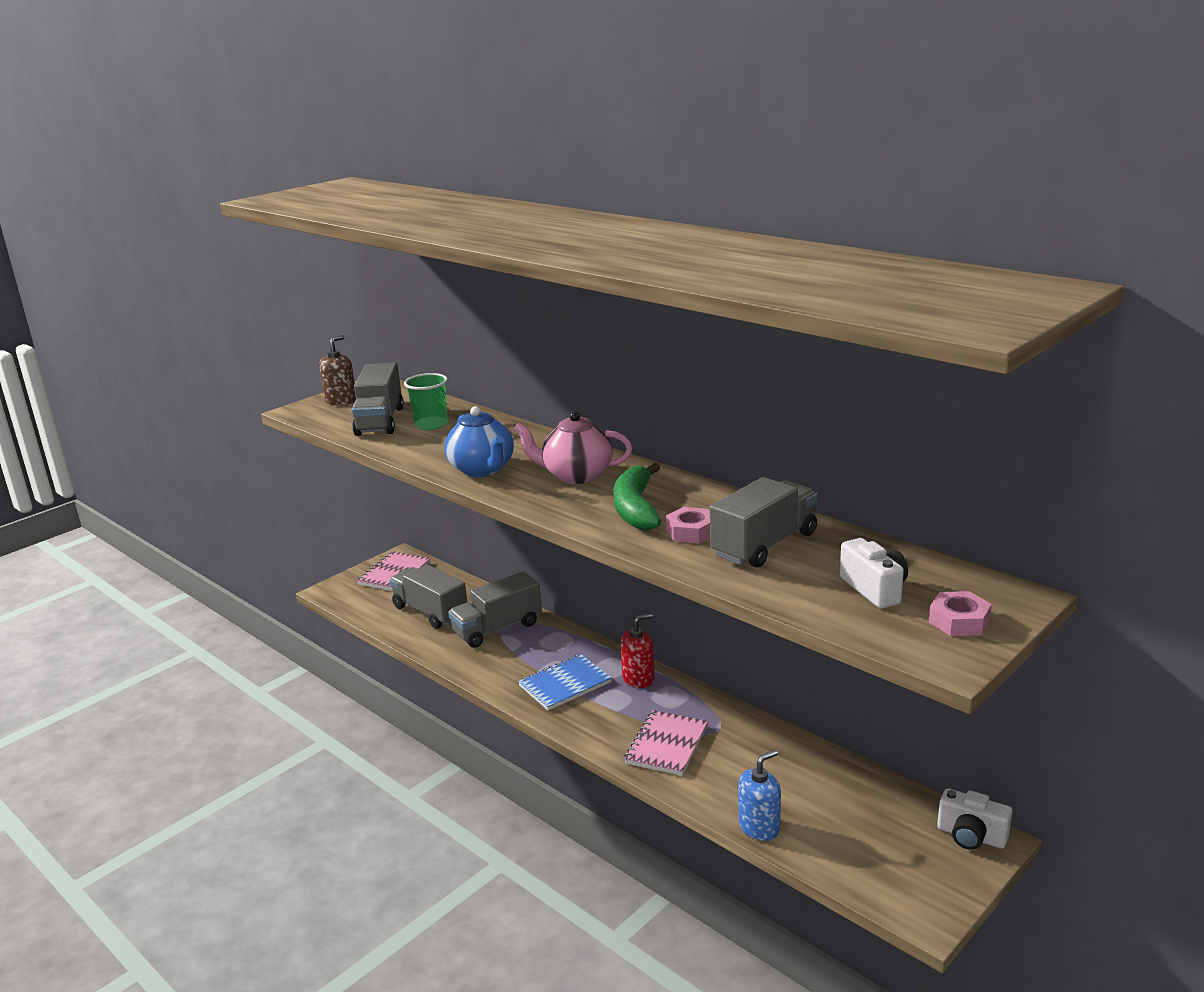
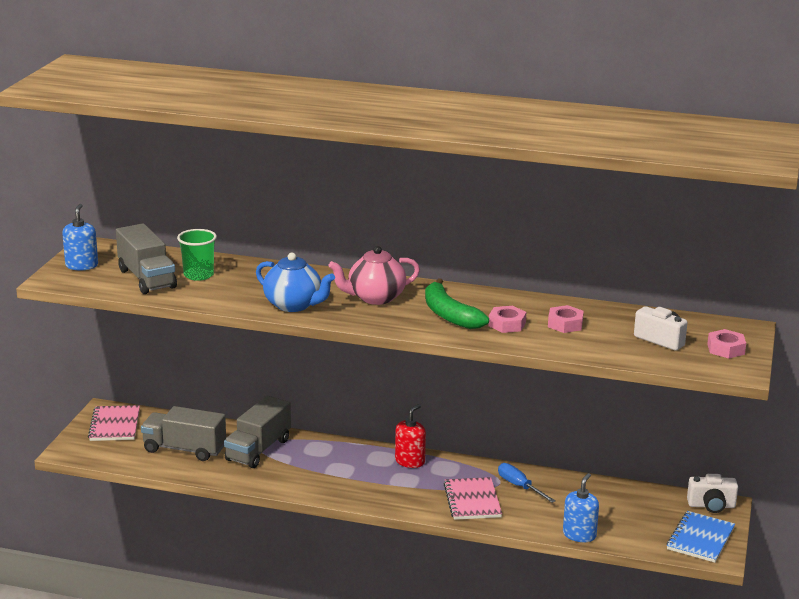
camera: 30 degrees left, 0 degrees up
(341, 401) = (81, 265): brown soap dispenser -> blue soap dispenser
(565, 684) = (356, 478): blue notebook -> blue notebook (700, 539)
(737, 741) = (519, 486): none -> blue screwdriver
(764, 545) = (565, 324): grey truck -> pink nut

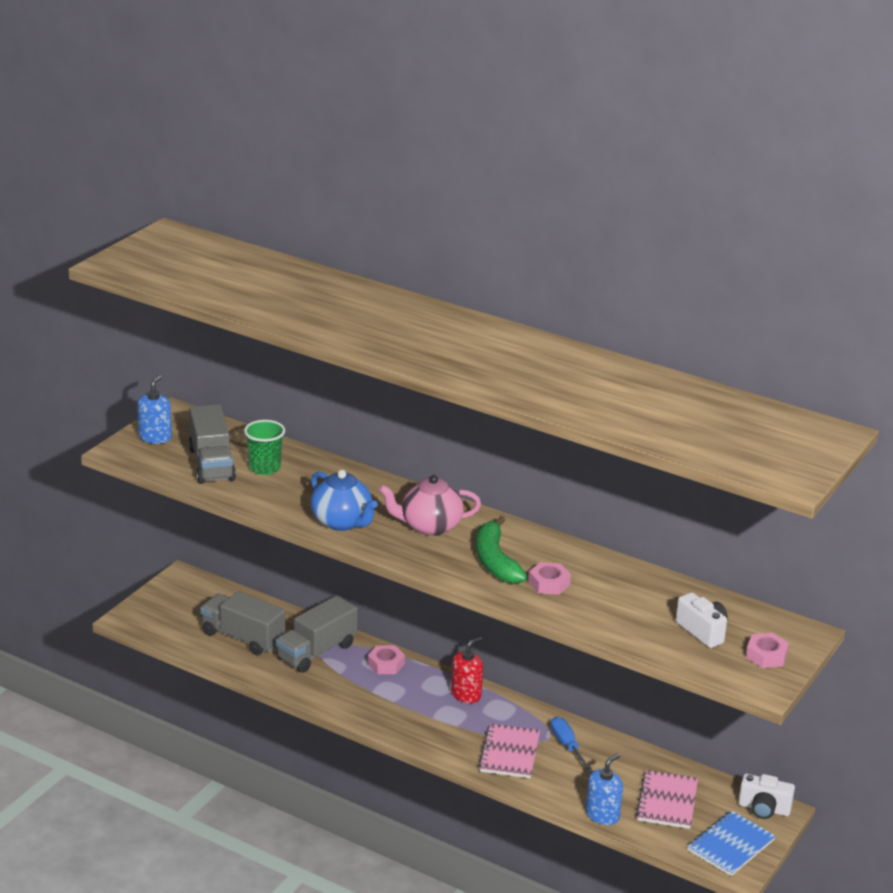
camera: 15 degrees right, 5 degrees up
(114, 425) = (185, 596): pink notebook -> pink notebook (667, 801)
(565, 324) = (611, 594): pink nut -> pink nut (386, 664)

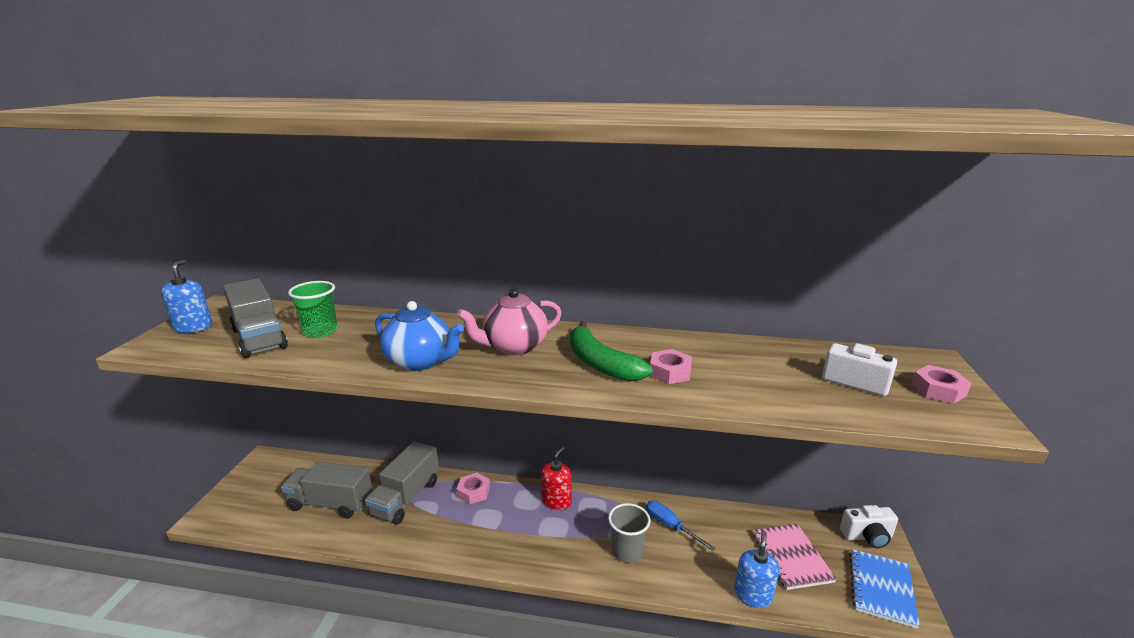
camera: 20 degrees left, 5 degrees down
(509, 753) = (627, 551): pink notebook -> grey cup

